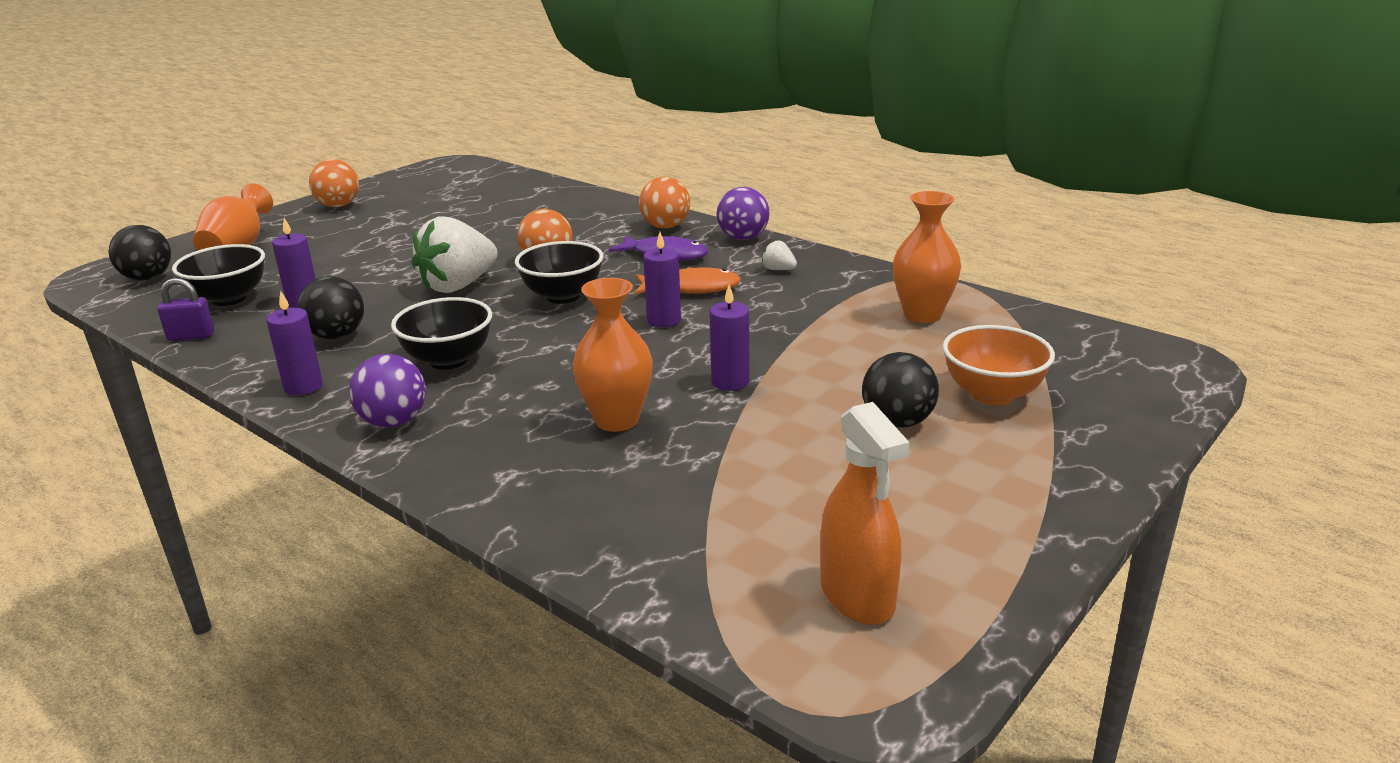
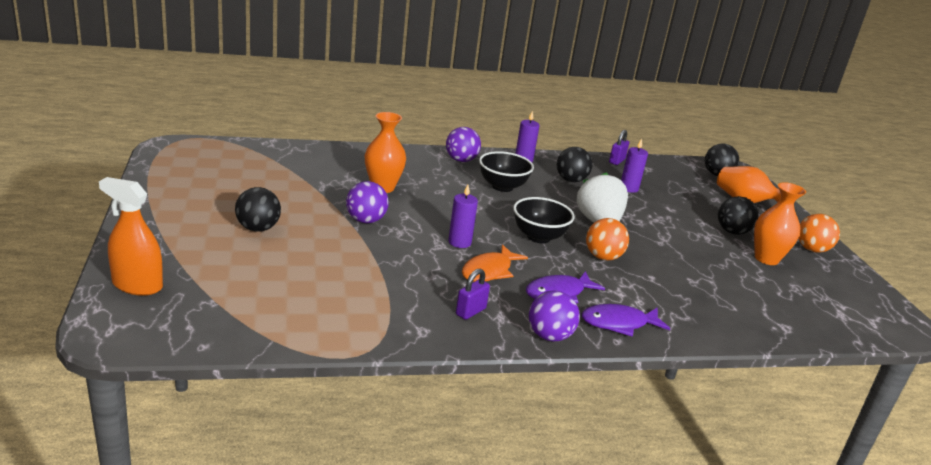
camera: 125 degrees right, 0 degrees up
(229, 298) = (659, 179): black bowl -> none
(355, 236) = (732, 232): none -> black ball
(665, 226) = (618, 323): orange ball -> purple fish
(730, 382) = (366, 220): purple candle -> purple ball
(778, 270) = (470, 311): white strawberry -> purple padlock
(857, 596) = (204, 164): orange spray bottle -> orange spray bottle (137, 285)
(922, 315) = (323, 308): orange vase -> orange vase (766, 259)
(992, 394) = (222, 262): orange bowl -> none

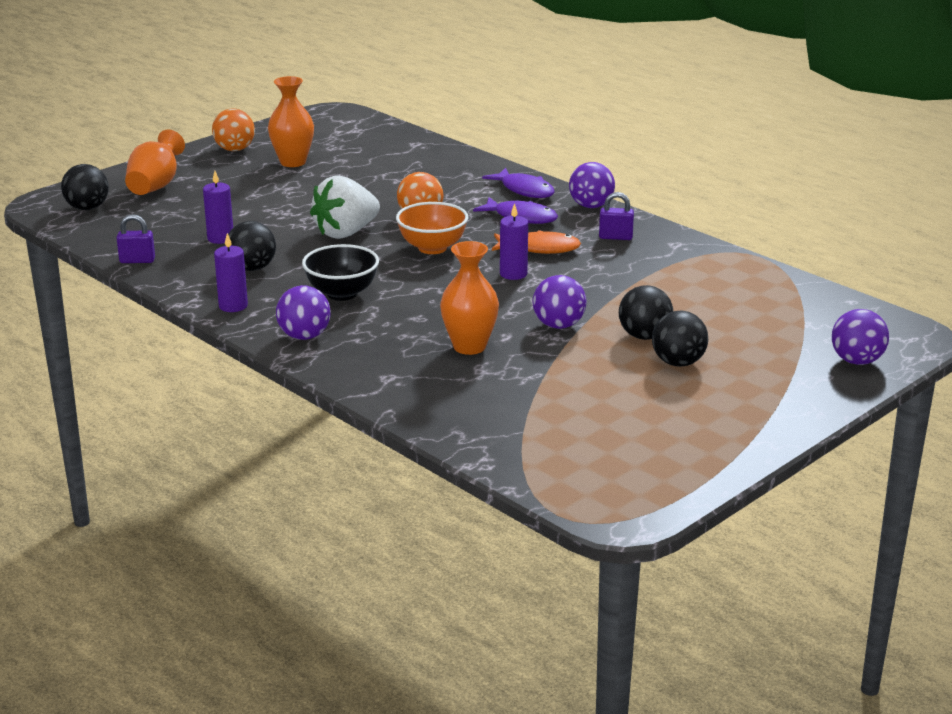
camera: 120 degrees left, 0 degrees up
(137, 285) = (856, 361): orange spray bottle -> purple ball
(539, 237) = (432, 248): black bowl -> orange bowl
(732, 232) = (254, 181): black ball -> black ball (644, 336)

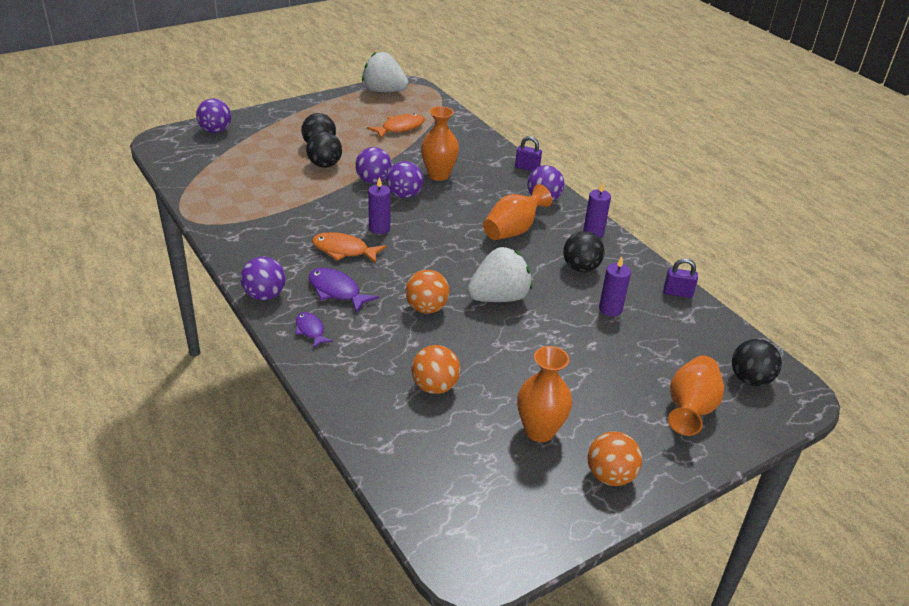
camera: 170 degrees left, 10 degrees up
(342, 294) = (513, 230): black bowl -> orange vase
(390, 173) = (435, 386): none -> orange ball
(432, 248) = (430, 266): orange bowl -> none
(504, 313) = (404, 195): none -> purple ball
(524, 190) = (310, 330): purple fish -> purple fish, size x0.64
(573, 413) = (400, 128): none -> orange fish
(615, 237) = (274, 253): purple padlock -> purple padlock (527, 168)
(655, 489) = (384, 91): none -> white strawberry

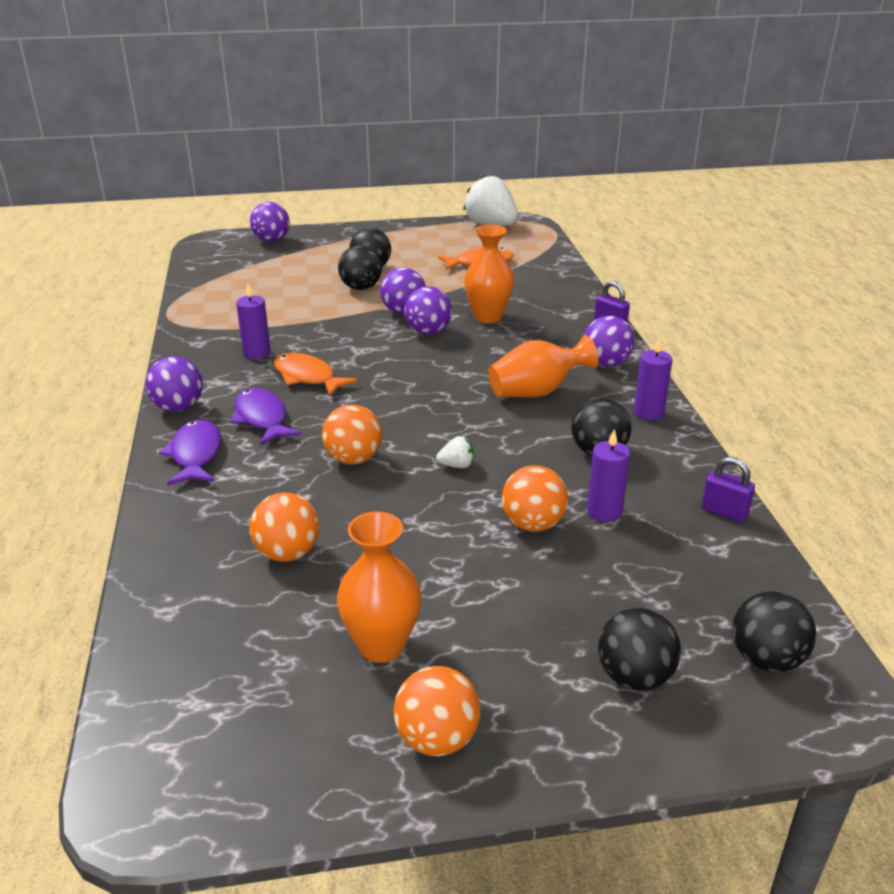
camera: 25 degrees right, 5 degrees down
(310, 330) = (195, 454): purple fish -> purple fish, size x1.56
(379, 228) = (369, 361): purple candle -> purple candle (257, 353)
(499, 297) = (457, 465): white strawberry -> white strawberry, size x0.41
(574, 328) = (533, 524): none -> orange ball
(690, 409) = (634, 676): orange vase -> black ball

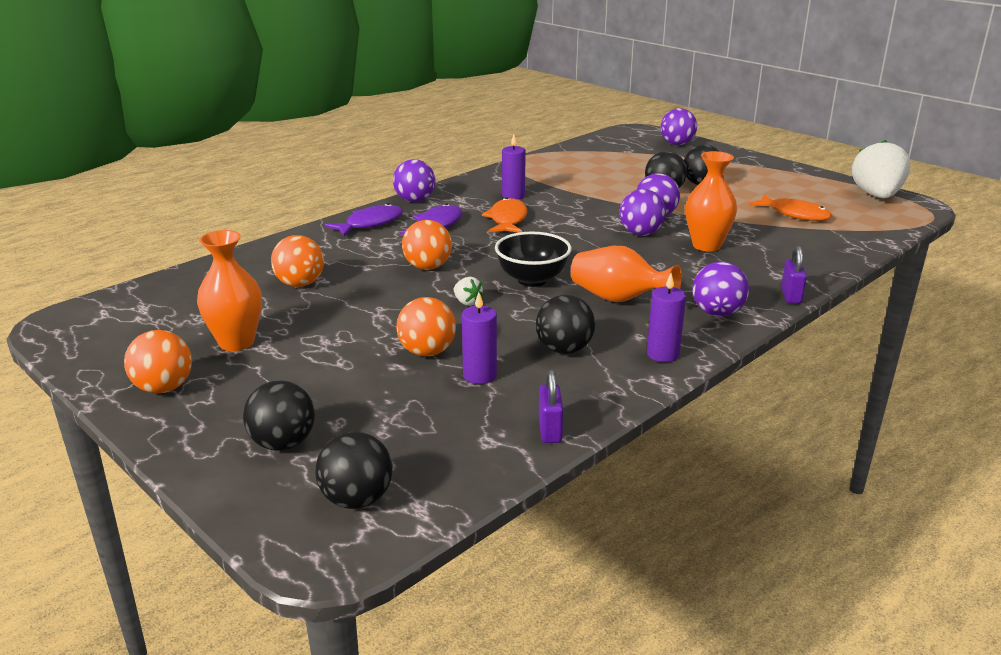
camera: 55 degrees right, 5 degrees down
(452, 415) = (532, 280): none -> black bowl

